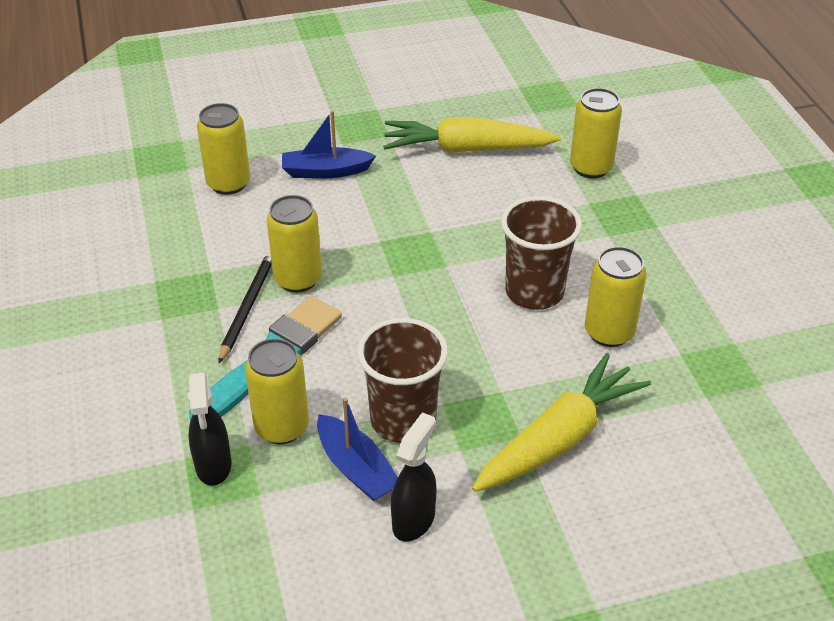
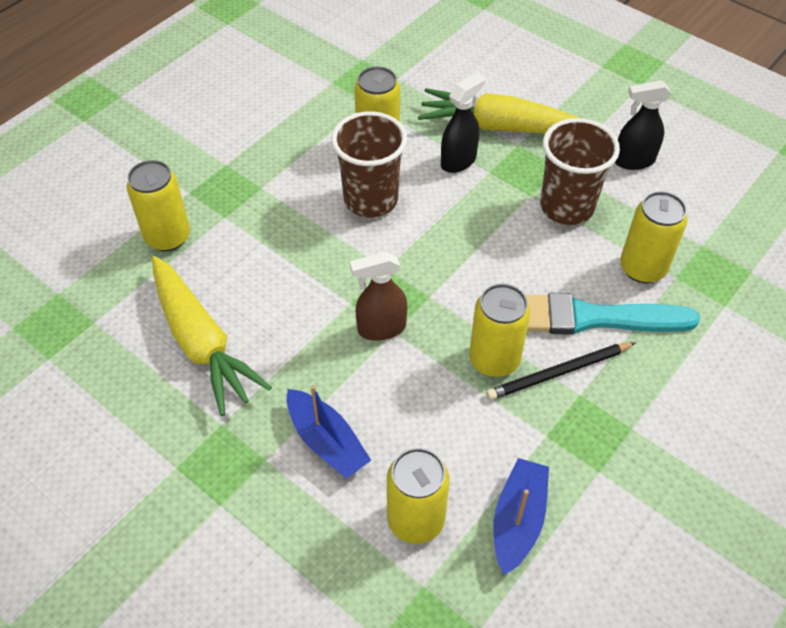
camera: 125 degrees left, 10 degrees up
(213, 466) = (712, 284): black spray bottle -> black spray bottle (458, 161)
(356, 468) = (629, 208): blue boat -> blue boat (518, 520)
(389, 235) = (381, 328): none -> brown spray bottle

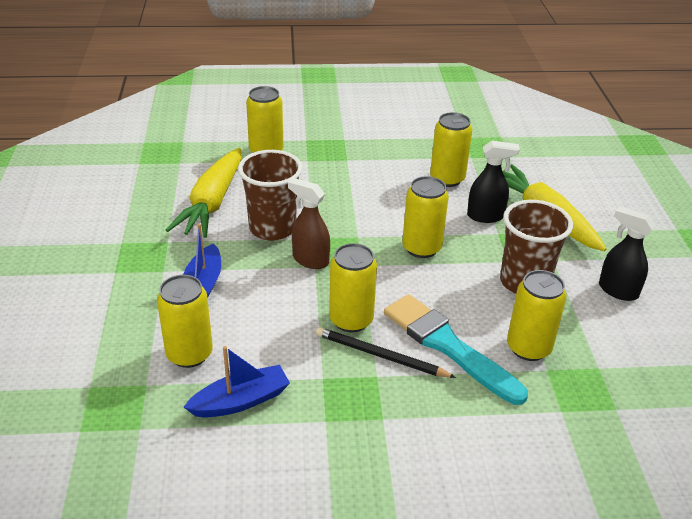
camera: 45 degrees right, 15 degrees down
(371, 200) = (399, 201): brown cup -> brown cup (272, 228)
(452, 237) = (421, 248): none -> yellow can

